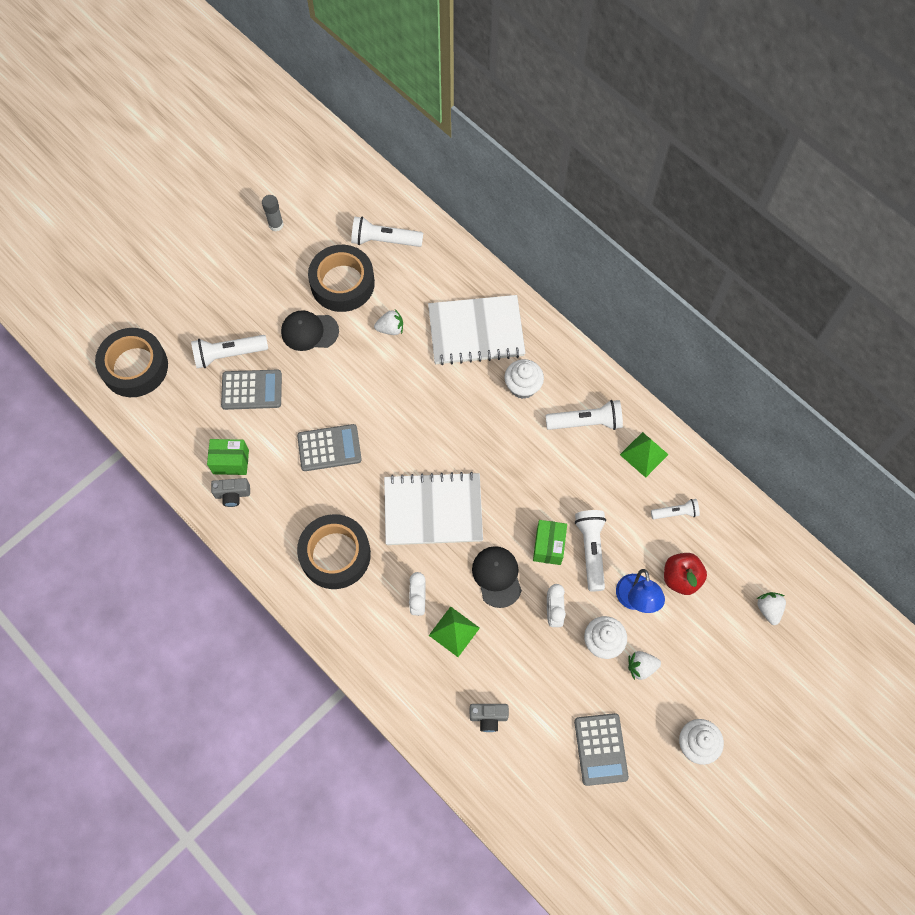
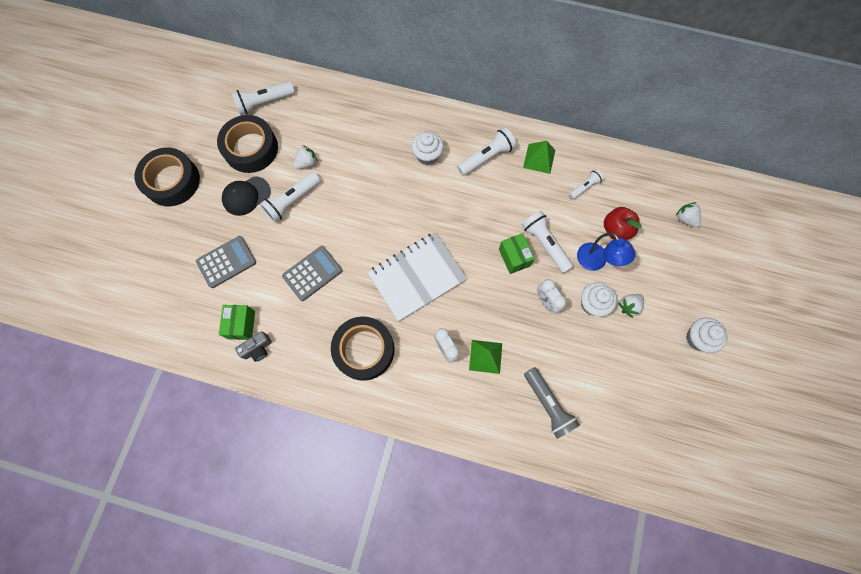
camera: 30 degrees left, 5 degrees up
(135, 367) = (121, 293): black tape -> black tape (172, 181)
(228, 354) = (192, 245): white flashlight -> white flashlight (292, 201)
(231, 462) = (242, 325): green box -> green box turned 60 degrees counterclockwise
(276, 225) = (174, 131): grey glue stick -> none
(476, 332) = (371, 134): white notebook -> none
(488, 717) = (548, 404): grey camera -> grey flashlight
(497, 576) = (491, 299): black cap -> none
(600, 749) = (638, 380): grey calculator -> none

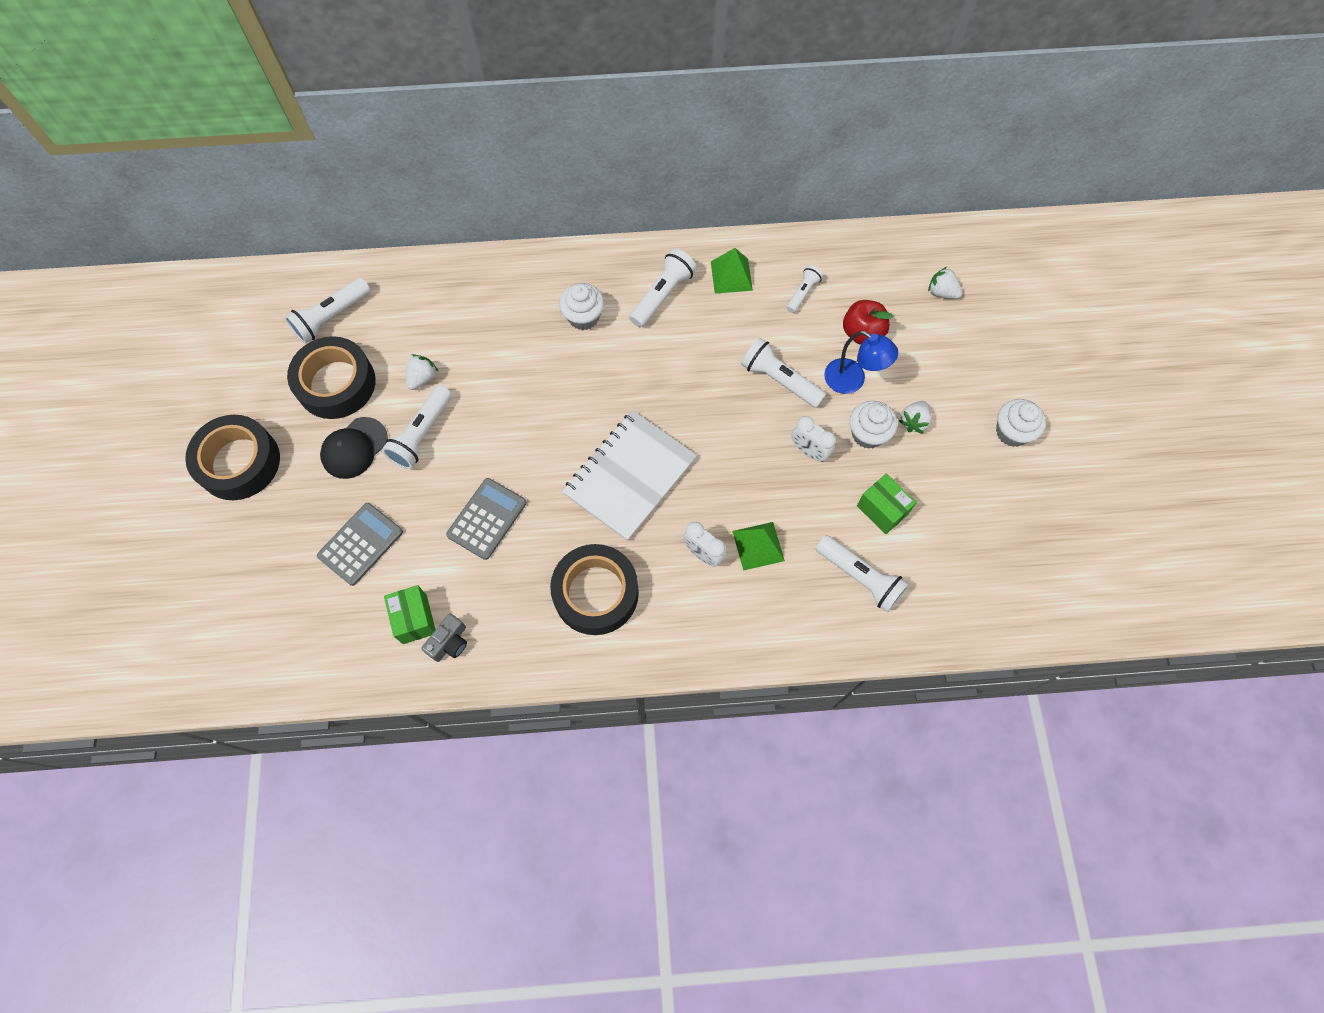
camera: 20 degrees left, 5 degrees down
(514, 257) = (747, 409): green box -> green box (882, 510)
(548, 404) = (860, 577): grey flashlight -> white flashlight

